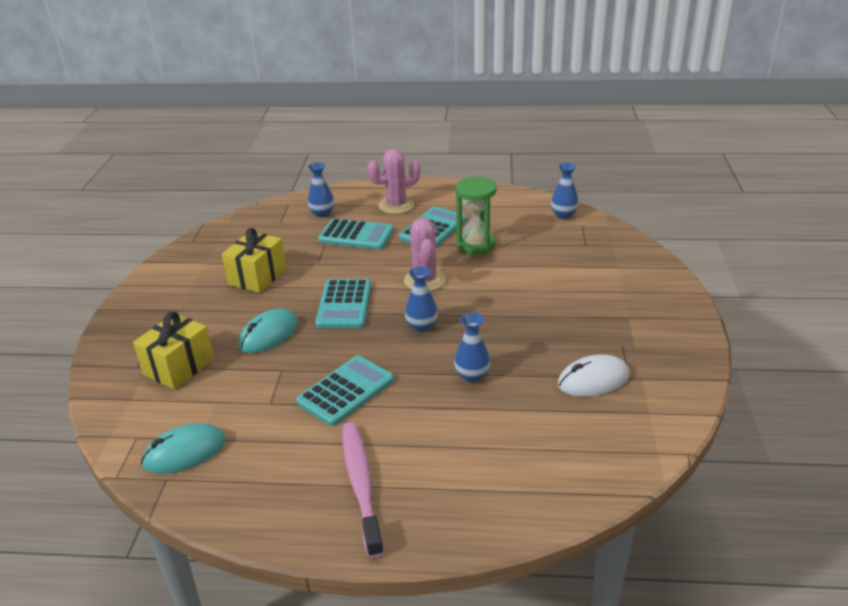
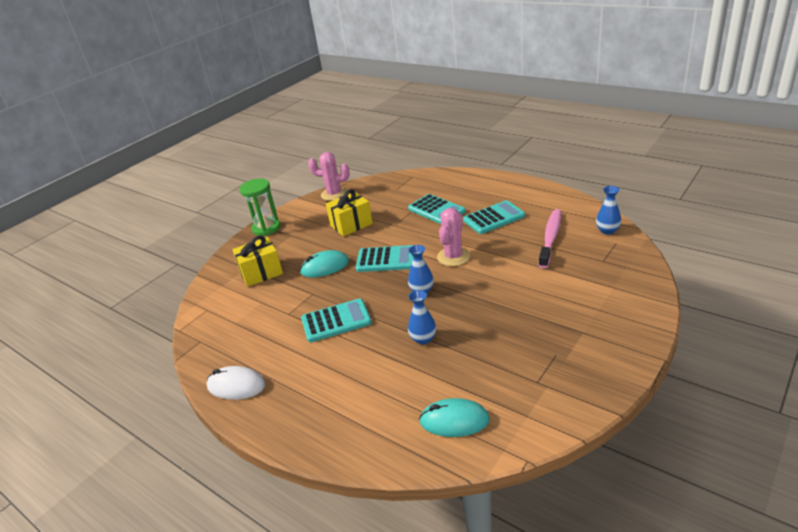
camera: 35 degrees right, 0 degrees up
(184, 452) = (221, 328): turquoise mouse -> turquoise mouse (454, 420)
(322, 213) = (428, 188): blue vase -> none
(344, 305) = (386, 260): turquoise calculator -> turquoise calculator turned 120 degrees counterclockwise
(361, 485) = (291, 388): pink toothbrush -> pink toothbrush (550, 238)
(396, 205) = (483, 193): pink cactus -> pink cactus (334, 194)
(475, 244) = (514, 238): green hourglass -> green hourglass (266, 228)
(593, 380) = (507, 373): white mouse -> white mouse (236, 386)

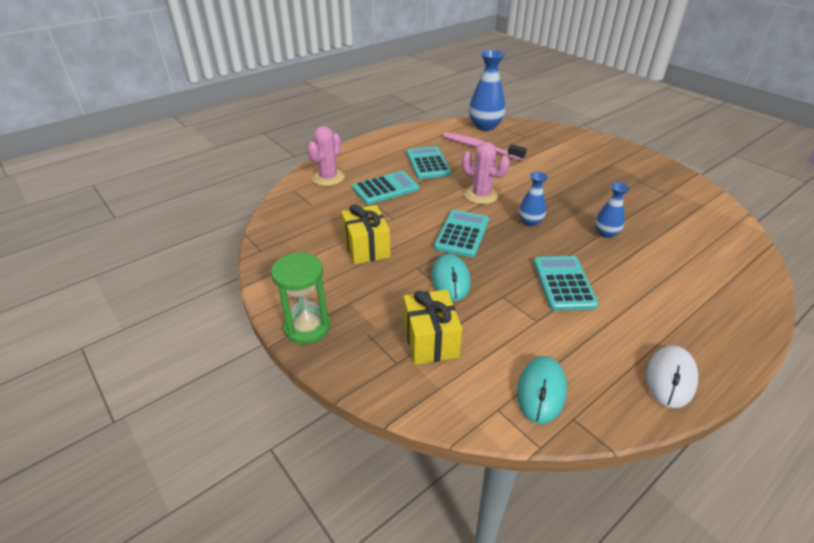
camera: 80 degrees left, 5 degrees up
(334, 194) = (272, 252): pink cactus -> pink cactus (328, 178)
(454, 420) = (712, 236): turquoise mouse -> turquoise mouse (541, 391)
(607, 230) = (485, 126): blue vase -> blue vase, size x1.79

